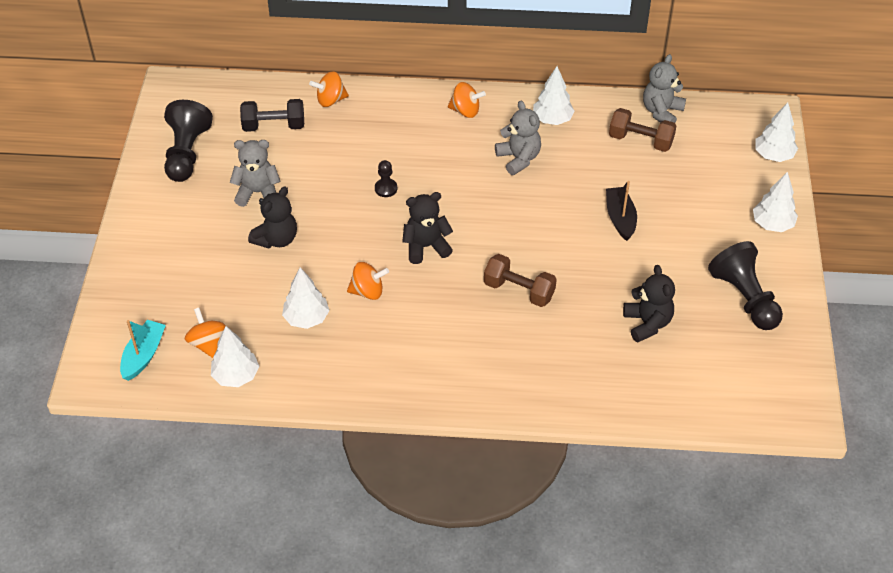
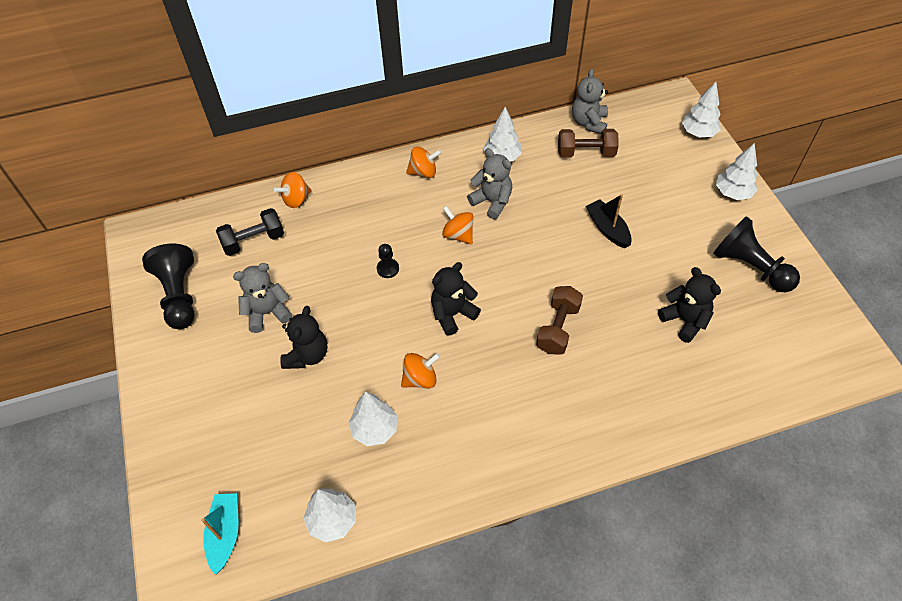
camera: 20 degrees left, 5 degrees up
(207, 343) = (287, 494): orange spinning top -> orange spinning top (458, 235)
(519, 290) = (558, 328): brown dumbbell -> brown dumbbell turned 75 degrees counterclockwise

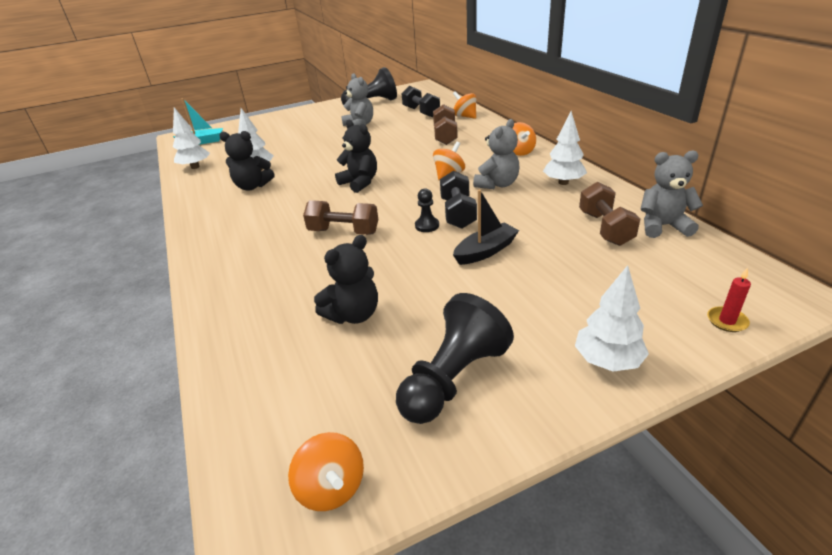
camera: 85 degrees right, 20 degrees down
(307, 355) = (323, 141): black teddy bear -> black teddy bear (252, 186)
(351, 226) = (445, 136): none -> brown dumbbell
(388, 269) = (404, 154): black pawn -> black pawn (427, 225)
(420, 379) = (297, 179): orange spinning top -> orange spinning top (331, 488)
(541, 238) = (458, 213): none -> black dumbbell
(698, 133) = (727, 321): white tree -> red candle

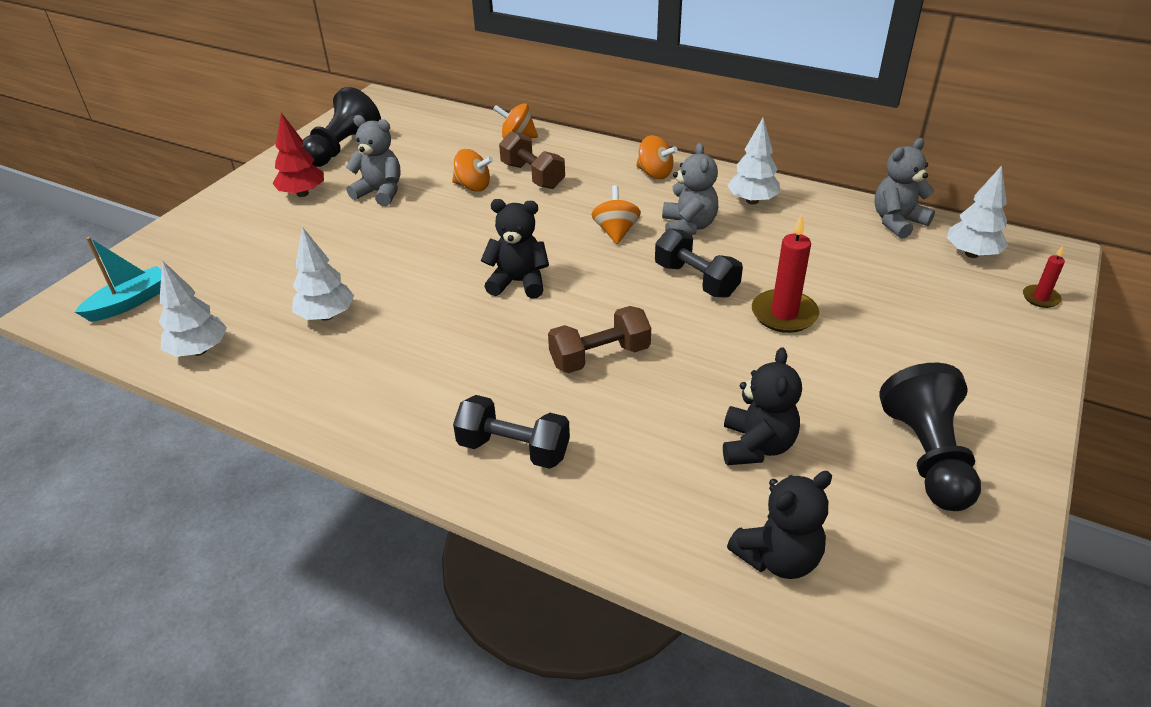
camera: 40 degrees left, 5 degrees up
(252, 186) = (363, 345): black teddy bear -> black teddy bear (778, 558)
(326, 118) = (302, 193): none -> red tree
(331, 488) = (968, 605): orange spinning top -> orange spinning top (473, 186)
(421, 112) = (444, 145): black dumbbell -> black dumbbell (513, 449)
(427, 225) = (684, 309): black pawn -> none
(485, 251) = (784, 314): black boat -> red candle
(605, 228) = (855, 243): brown dumbbell -> none
(607, 361) = (1010, 375): white tree -> white tree (972, 254)

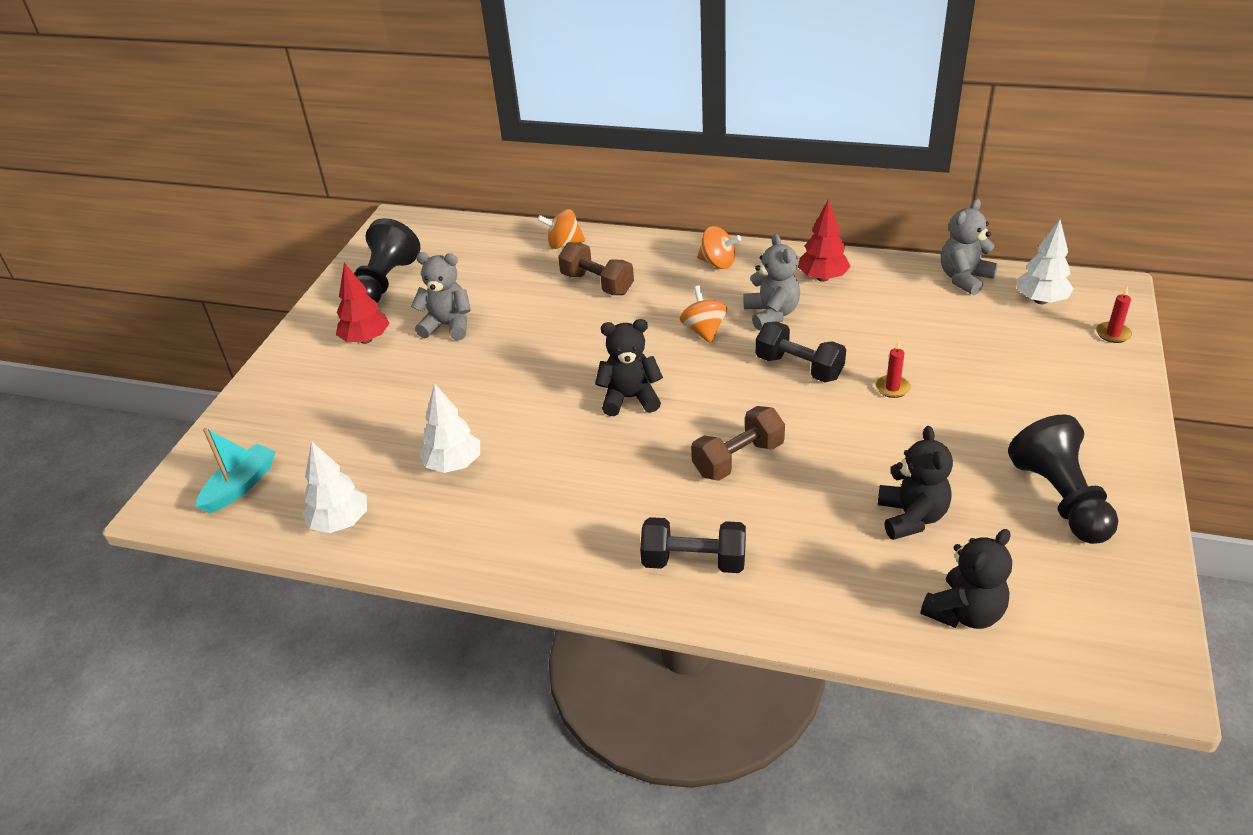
camera: 10 degrees left, 0 degrees up
(473, 186) = (541, 305): orange spinning top -> none
(752, 201) = (822, 278): white tree -> red tree
(784, 314) = (892, 388): red candle -> red candle, size x0.55

